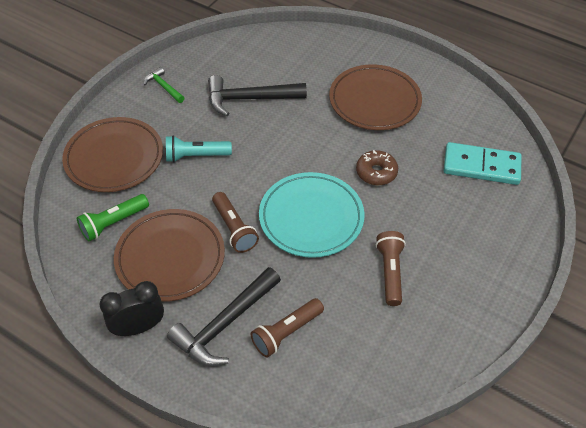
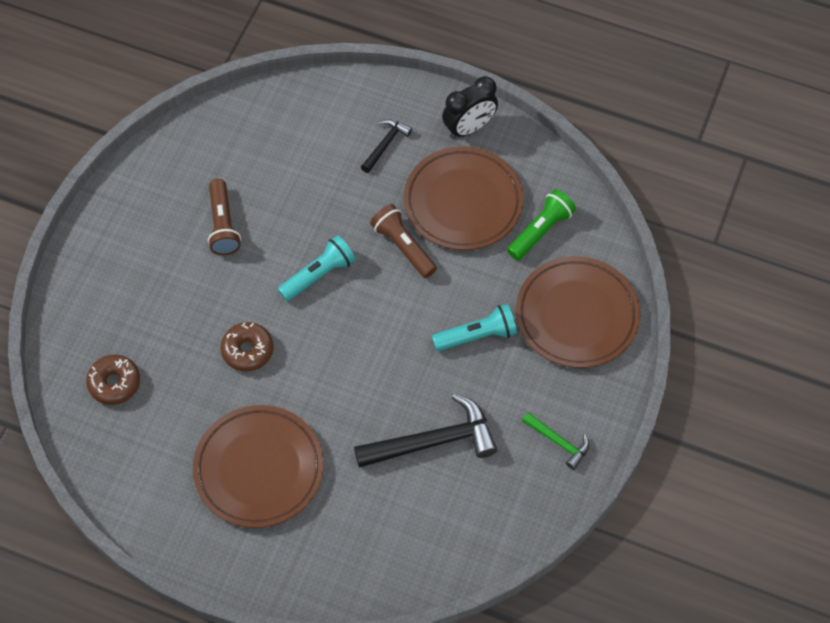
camera: 170 degrees right, 10 degrees up
(225, 324) = (385, 144): black hammer -> black hammer, size x0.53
(286, 332) = (322, 146): brown flashlight -> none
(311, 218) = (318, 275): turquoise plate -> turquoise flashlight
(481, 166) = (114, 383): turquoise domino -> brown donut

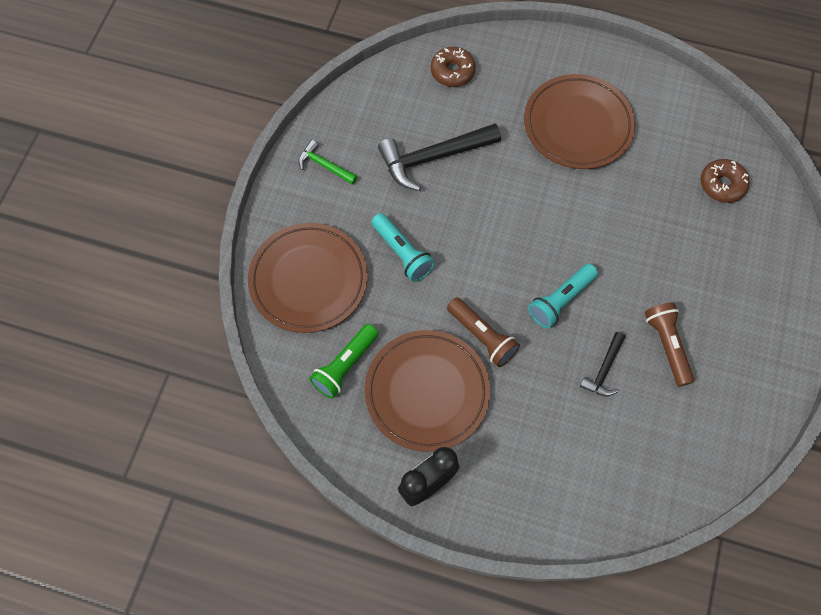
camera: 175 degrees right, 5 degrees up
(247, 350) = (611, 223): brown donut -> brown donut (452, 71)
(385, 144) = (517, 455): black hammer -> black hammer (604, 370)
(477, 336) = (402, 253): turquoise flashlight -> turquoise flashlight turned 105 degrees counterclockwise

